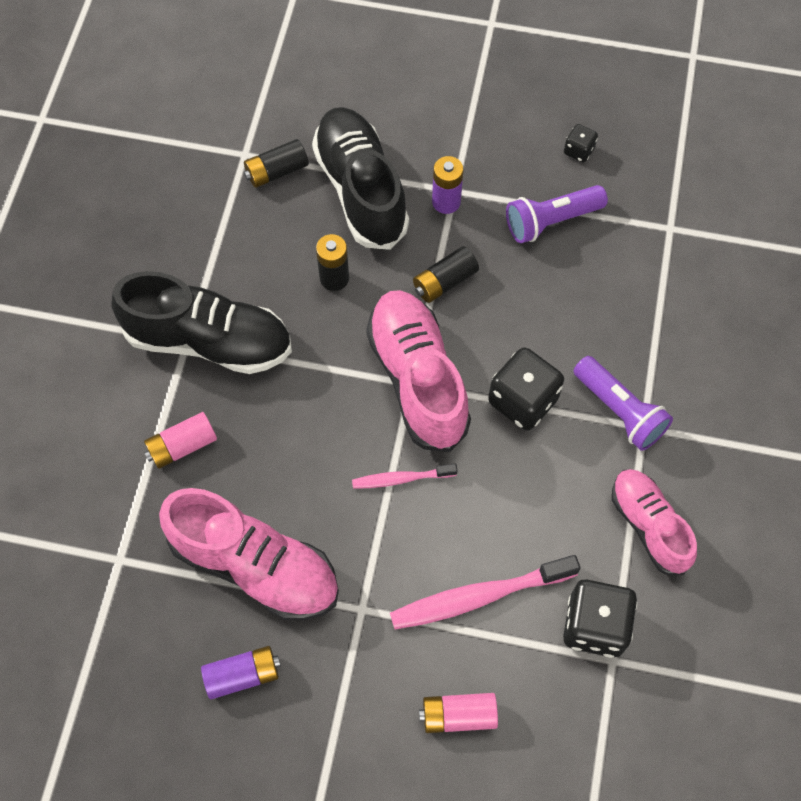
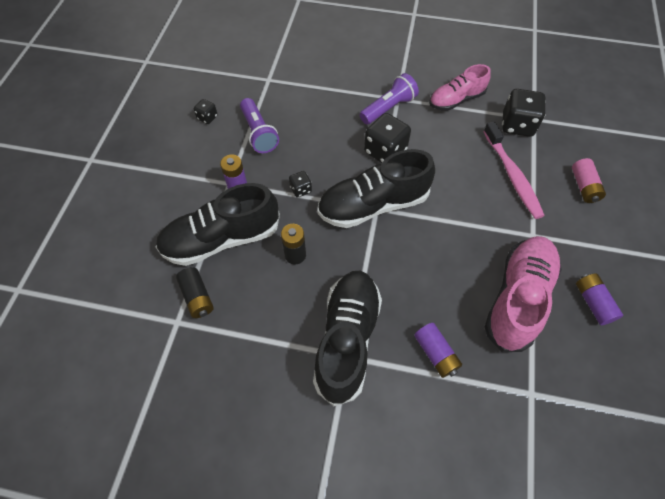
camera: 90 degrees left, 5 degrees down
(182, 446) = (435, 353): pink battery -> purple battery
(401, 479) = (444, 214): pink toothbrush -> none
(417, 379) = (373, 205): pink shoe -> black shoe
(444, 282) = (301, 189): black battery -> black dice

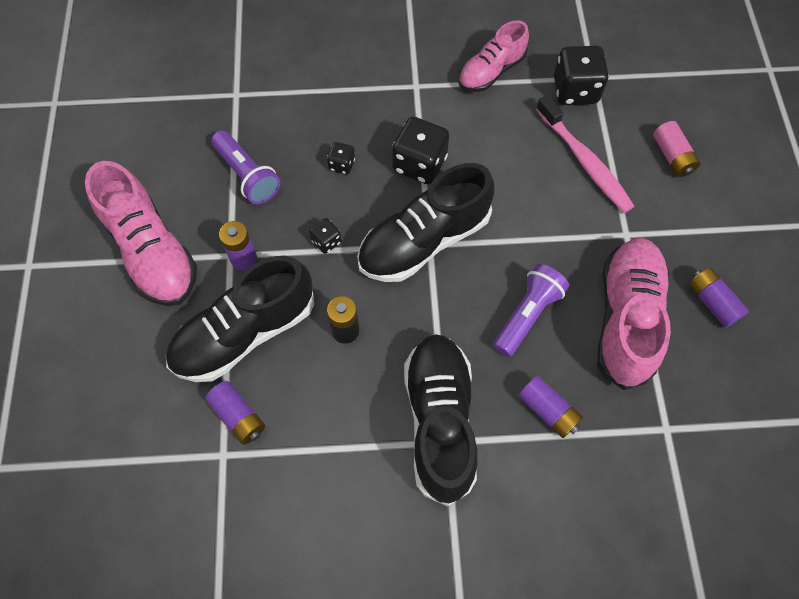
camera: 15 degrees left, 5 degrees up
(176, 169) = (151, 251): none -> pink shoe
(197, 297) = (238, 416): black battery -> purple battery
(207, 117) = (170, 168): black dice -> black dice (342, 165)
(388, 108) = (407, 102): purple flashlight -> purple flashlight (527, 315)

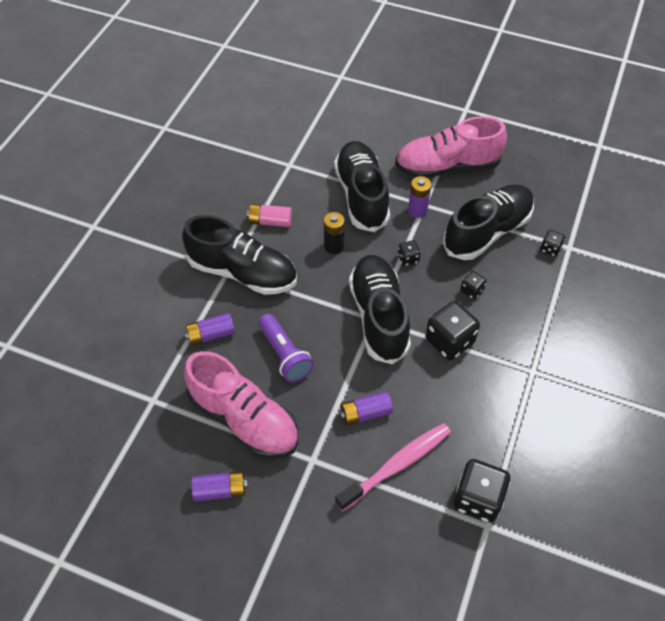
camera: 115 degrees right, 10 degrees down
(238, 416) = (308, 177): purple battery -> purple battery (365, 413)
(247, 110) = (550, 249): none -> black dice
(247, 175) = (487, 232): purple flashlight -> black shoe
(491, 71) = (527, 437): pink shoe -> none
(584, 161) = (397, 465): pink toothbrush -> pink toothbrush turned 150 degrees clockwise
(672, 156) = (368, 544): pink battery -> pink battery (270, 221)

